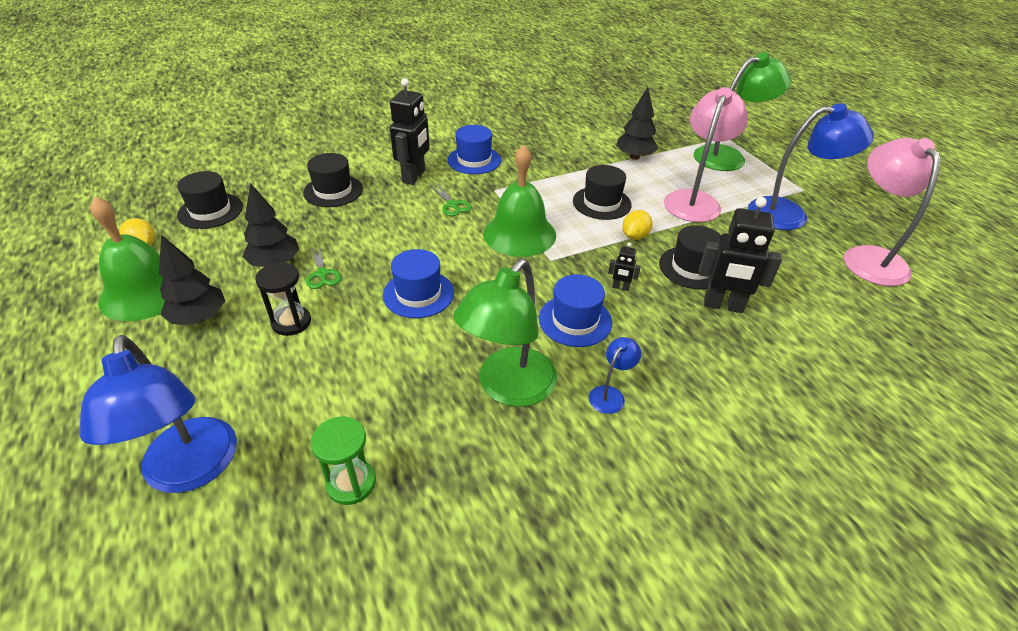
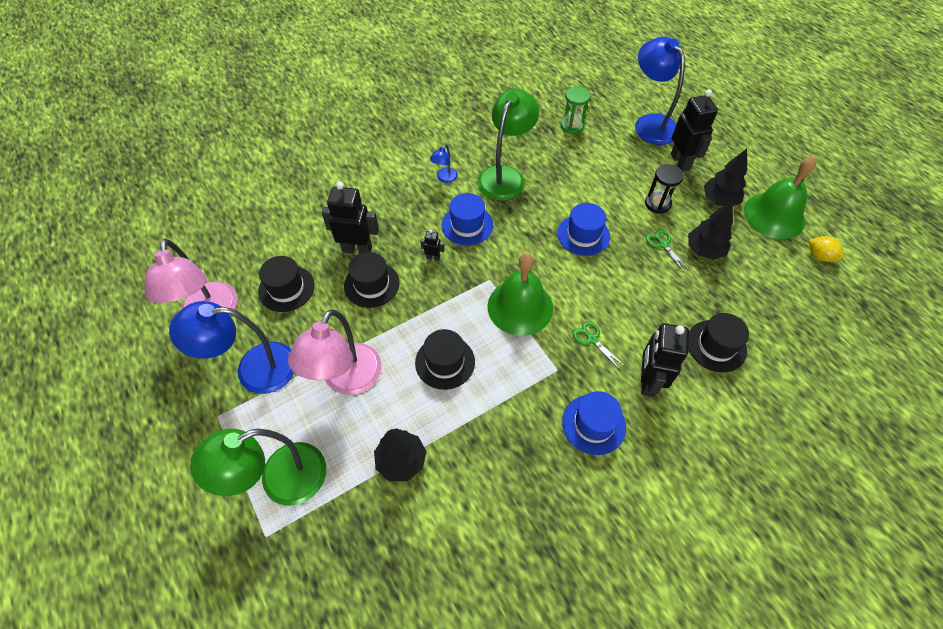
camera: 175 degrees right, 15 degrees up
(203, 383) = (680, 162): none -> black robot
(210, 211) = (805, 302): black hat -> black hat (286, 288)
(634, 236) = (416, 316): yellow lemon -> none

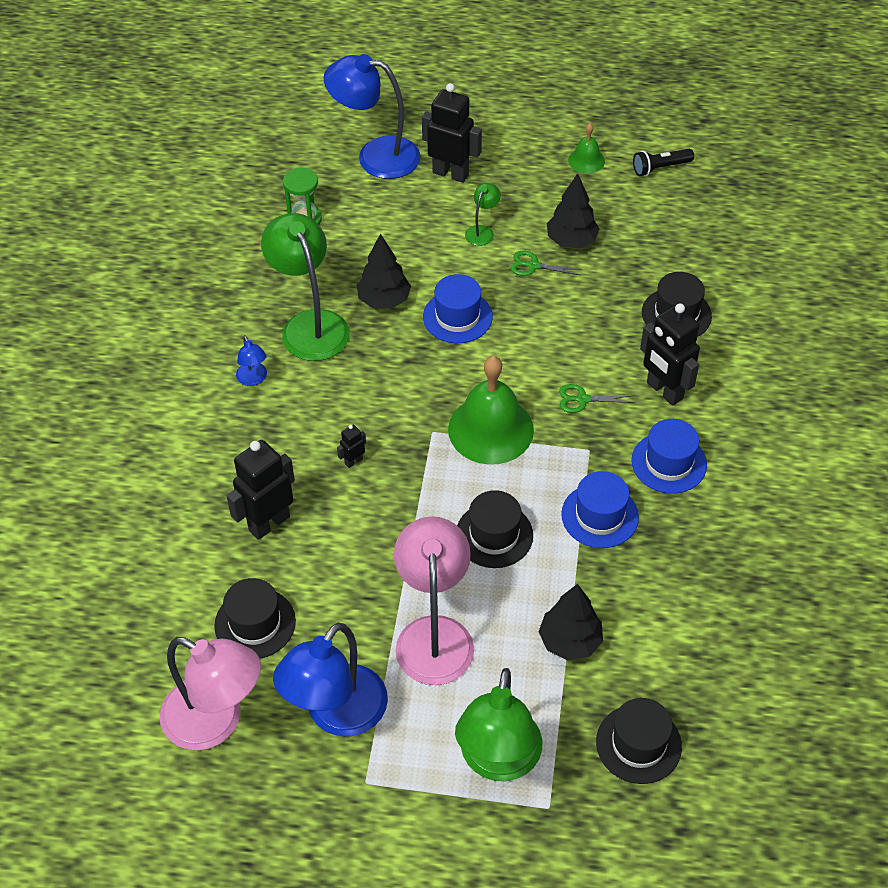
camera: 50 degrees left, 5 degrees down
(347, 380) = (434, 634): pink lamp -> pink lamp turned 150 degrees counterclockwise
(371, 284) = (332, 539): black hat -> black hat (638, 744)
(467, 225) = (341, 403): blue hat -> blue hat (600, 516)
(657, 203) = (482, 231): black hourglass -> green lamp
(719, 200) = (528, 184): black tree -> black tree (384, 300)
(774, 215) = (586, 160): green bell -> green bell, size x0.49
(819, 256) = (660, 168): yellow lemon -> black flashlight

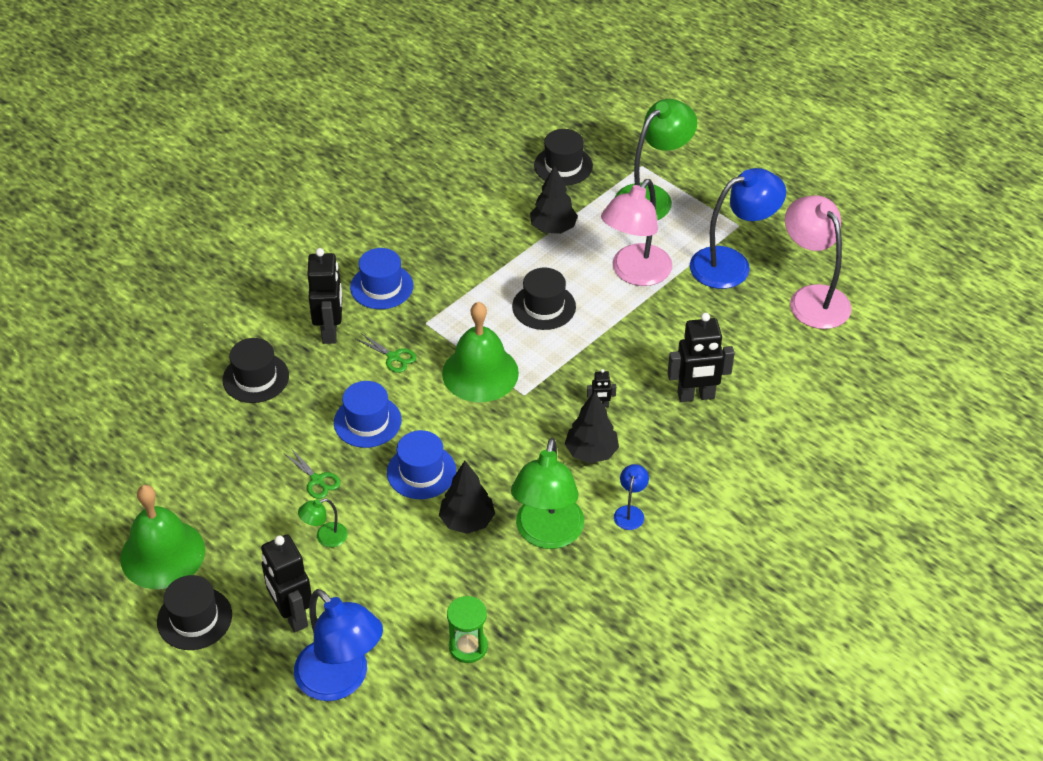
camera: 145 degrees left, 5 degrees down
(255, 623) = (750, 339): black hat -> black hat (194, 618)
(571, 241) = (263, 484): black tree -> black tree (591, 452)
(586, 160) = (162, 554): green bell -> green bell, size x2.03
(600, 516) = (462, 281): blue hat -> blue hat (367, 421)
(660, 168) = (112, 507): black flashlight -> none

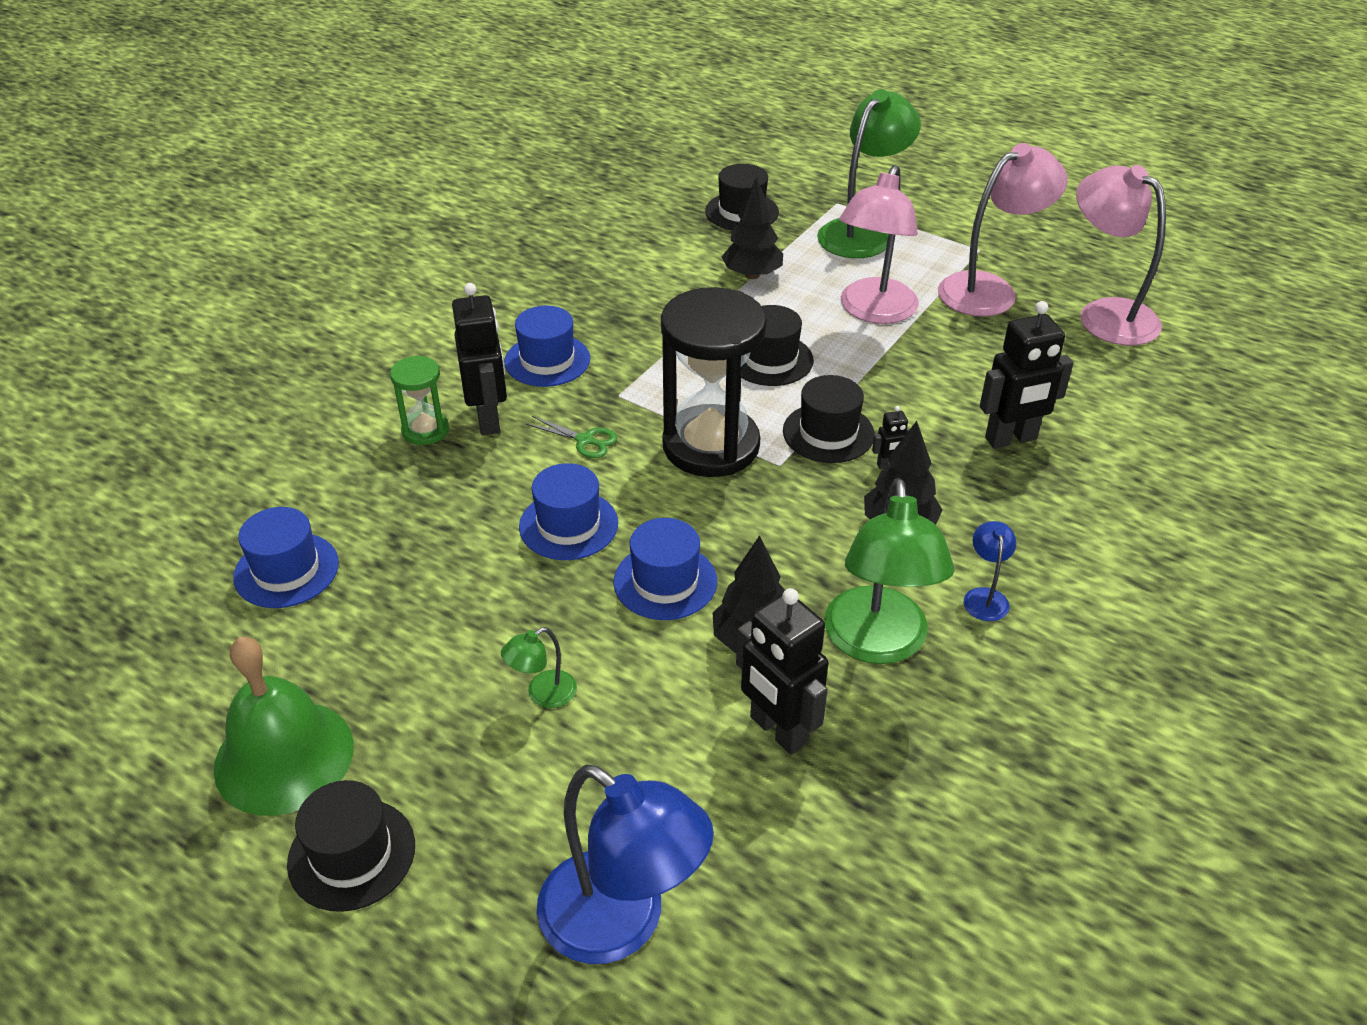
camera: 10 degrees left, 5 degrees down
(178, 429) = (286, 570): none -> blue hat
(256, 378) = (393, 489): black hat -> black hat (828, 433)
(292, 615) = (516, 824): black robot -> black robot (778, 730)
(317, 480) = (512, 613): green scissors -> none
(468, 646) = (814, 832): green hourglass -> green hourglass (425, 430)
(480, 373) = (711, 445): green bell -> black hourglass
(731, 264) = (989, 289): blue lamp -> pink lamp

